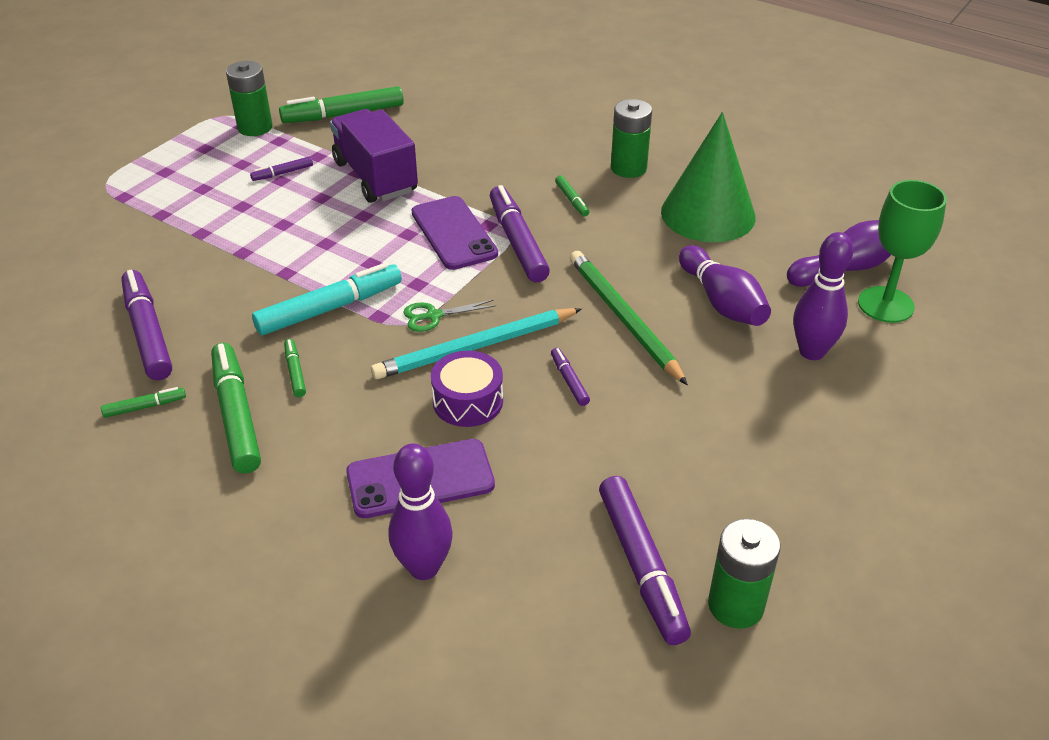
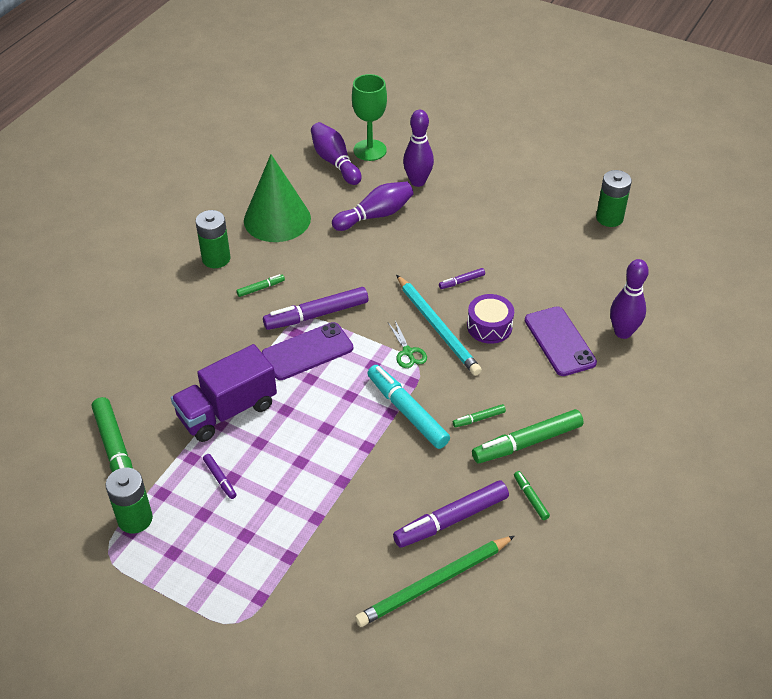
camera: 95 degrees left, 5 degrees up
(623, 318) = (397, 259): green pencil -> green pencil (434, 583)
(641, 566) = (595, 249): purple marker -> none

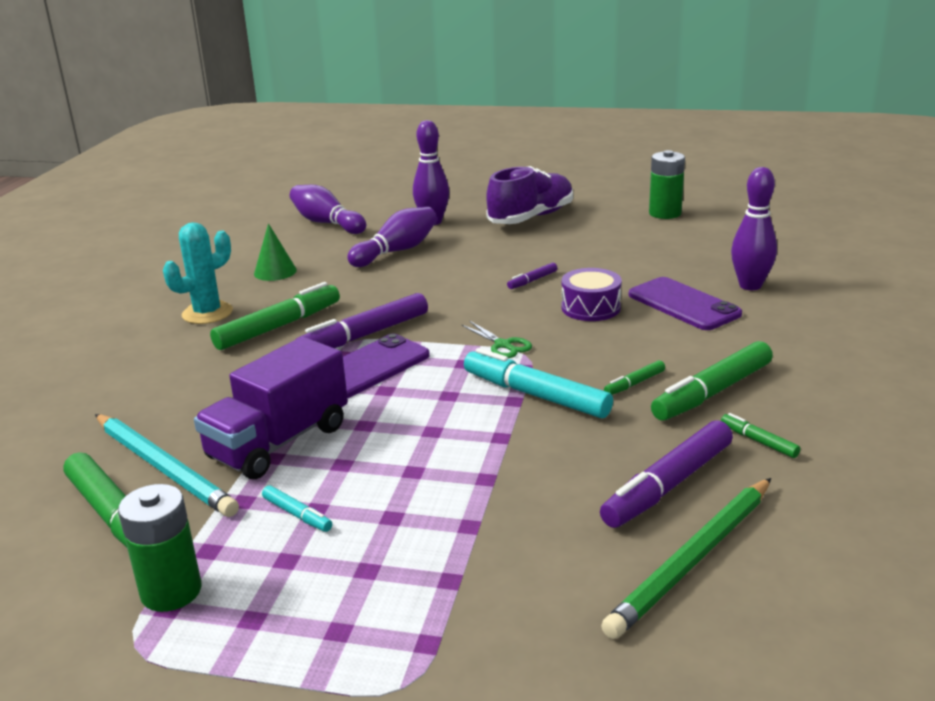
camera: 15 degrees left, 20 degrees down
(216, 259) = (207, 313): green battery -> turquoise cactus
(220, 479) = (297, 514): purple marker -> turquoise marker
(261, 288) = (278, 326): green marker -> green marker, size x2.10
(277, 219) = (275, 272): green cone -> green cone, size x0.49
(370, 150) = (364, 210): green goblet -> none
(437, 327) = (527, 319): turquoise pencil -> turquoise pencil (164, 467)
(498, 196) = (531, 217): none -> purple shoe

